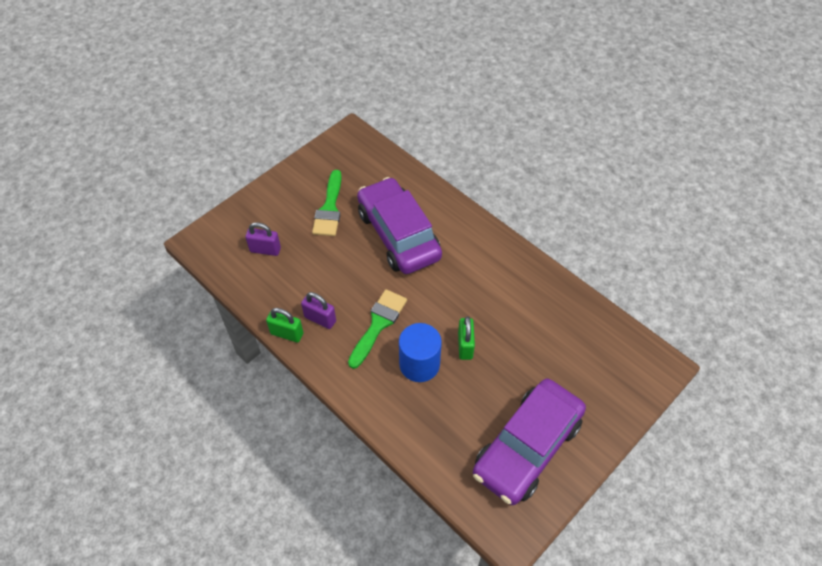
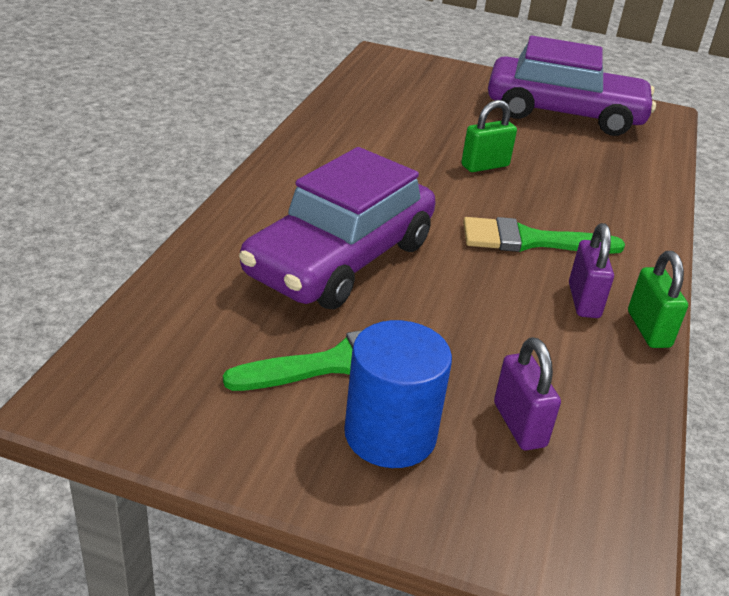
camera: 120 degrees left, 20 degrees down
(419, 364) = (550, 194): blue cylinder -> blue cylinder (390, 434)

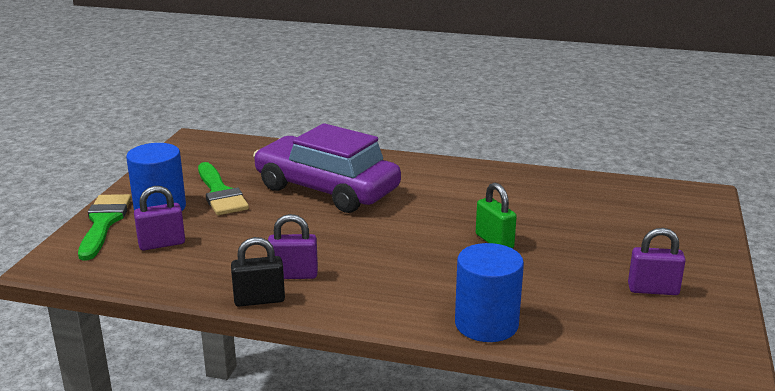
camera: 90 degrees right, 10 degrees down
(529, 240) = (374, 257): green brush -> green brush (104, 222)
(564, 113) = (653, 290): purple car -> purple padlock
(645, 194) = (486, 324): none -> blue cylinder
(648, 329) = (259, 300): green padlock -> black padlock

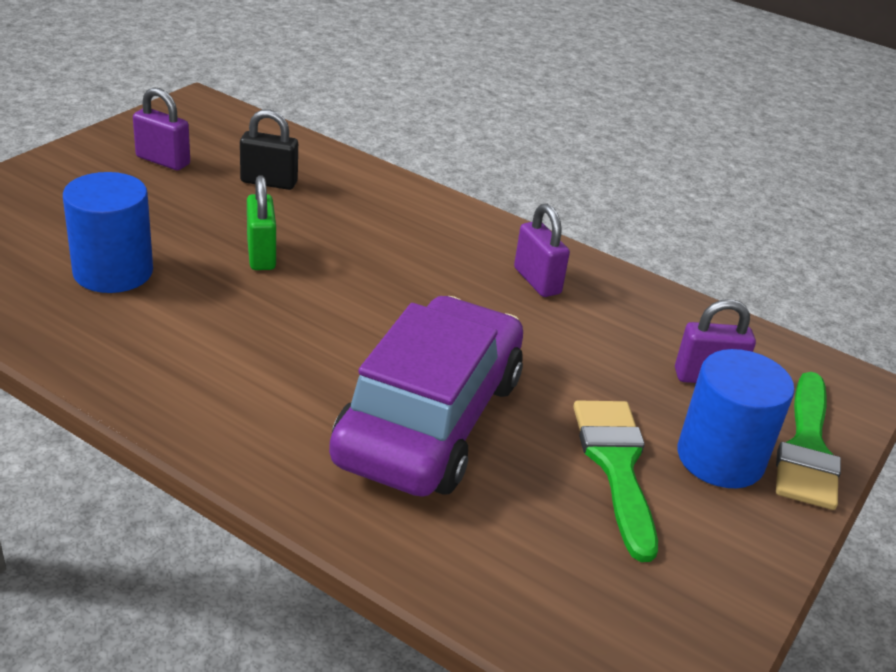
camera: 165 degrees left, 10 degrees up
(259, 300) = (584, 262): black padlock -> black padlock (269, 182)
(293, 275) = (537, 281): purple padlock -> purple padlock turned 45 degrees clockwise
(326, 189) = (429, 419): purple car -> purple car turned 120 degrees counterclockwise
(486, 324) = (364, 179): blue cylinder -> blue cylinder (113, 272)

